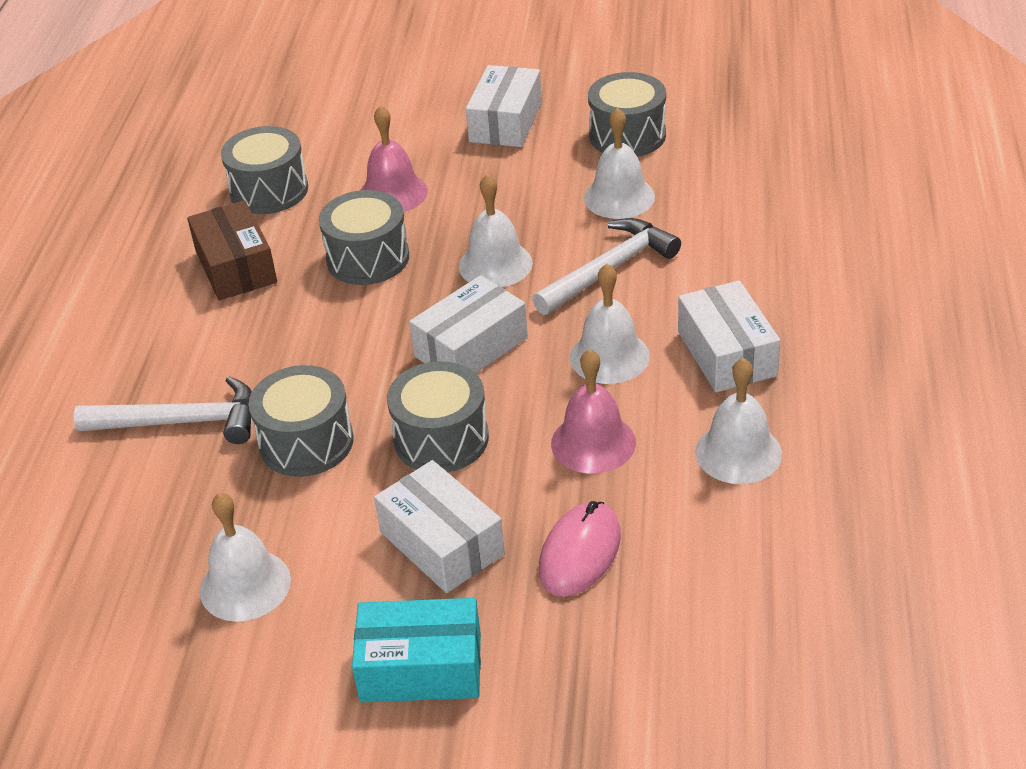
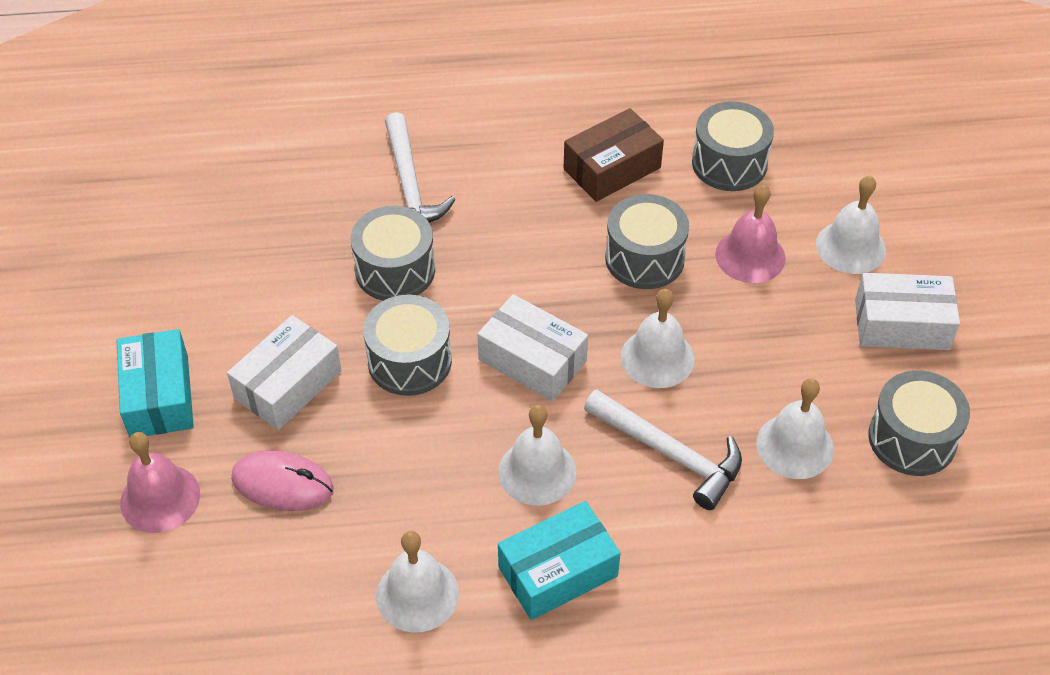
camera: 75 degrees right, 10 degrees up
(245, 585) = (237, 270): white bell -> white bell (850, 247)
(593, 443) = (417, 475): pink bell -> pink bell (160, 498)
(727, 353) = (558, 572): white box -> turquoise box

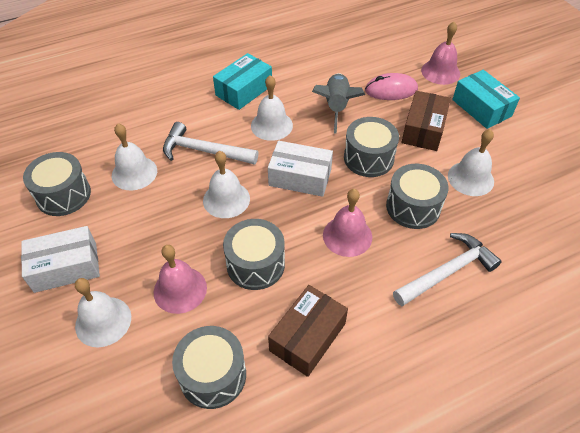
camera: 160 degrees right, 0 degrees up
(288, 385) = (423, 129): white box -> brown box
(404, 476) = (336, 107): none -> grey rocket
(409, 185) = (447, 271): white hammer -> white hammer turned 90 degrees clockwise
(417, 594) = (303, 68): white bell -> white bell (470, 178)
(508, 259) = (347, 236): none -> pink bell

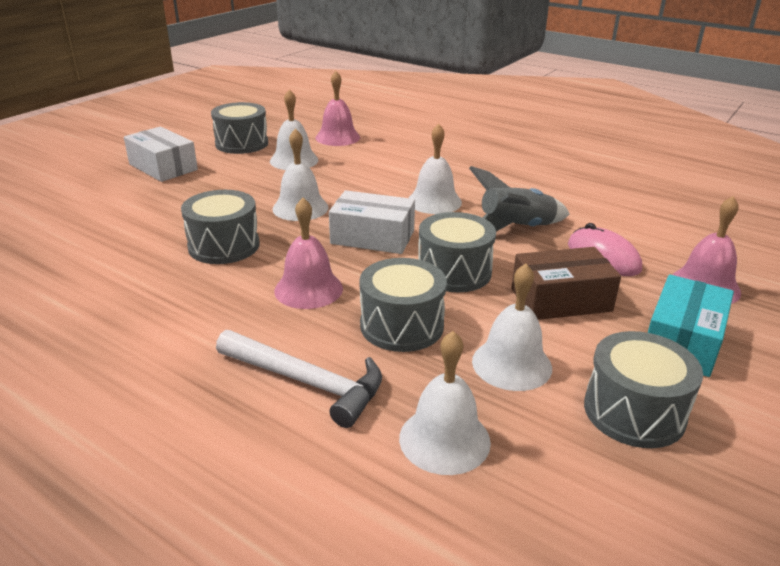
camera: 60 degrees right, 20 degrees down
(103, 321) = (113, 197): white bell -> white bell (444, 439)
(180, 289) = (167, 218): pink bell -> pink bell (337, 137)
(204, 151) = (355, 180): white hammer -> none
(213, 375) = (71, 261): grey drum -> grey drum (634, 411)
(244, 90) = (468, 174): turquoise box -> none
(300, 177) = (372, 237): white box -> white box turned 60 degrees counterclockwise
(307, 337) = (141, 301): brown box -> none

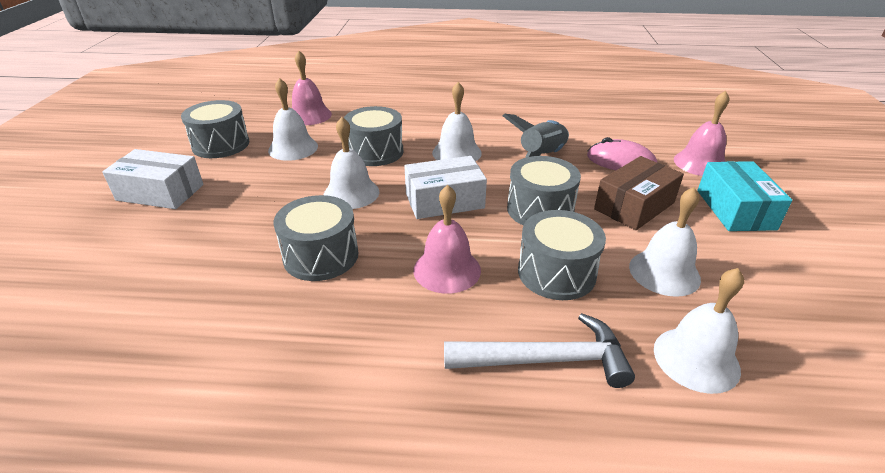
camera: 30 degrees left, 5 degrees up
(634, 411) = (771, 275): grey drum -> grey drum (375, 152)

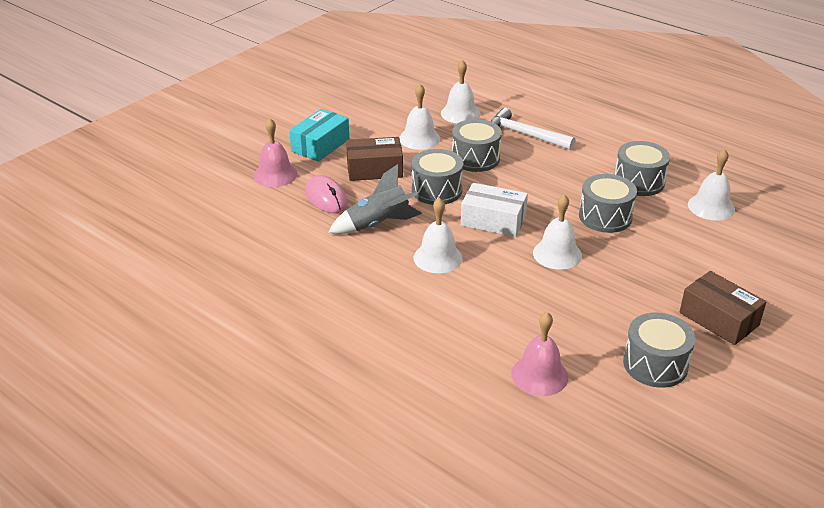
camera: 145 degrees left, 0 degrees up
(160, 192) = (719, 319): white box -> brown box
(293, 148) = (582, 326): white bell -> white bell (711, 207)
(375, 152) = (507, 288): grey drum -> grey drum (639, 182)
(447, 270) = (534, 181): pink bell -> none

